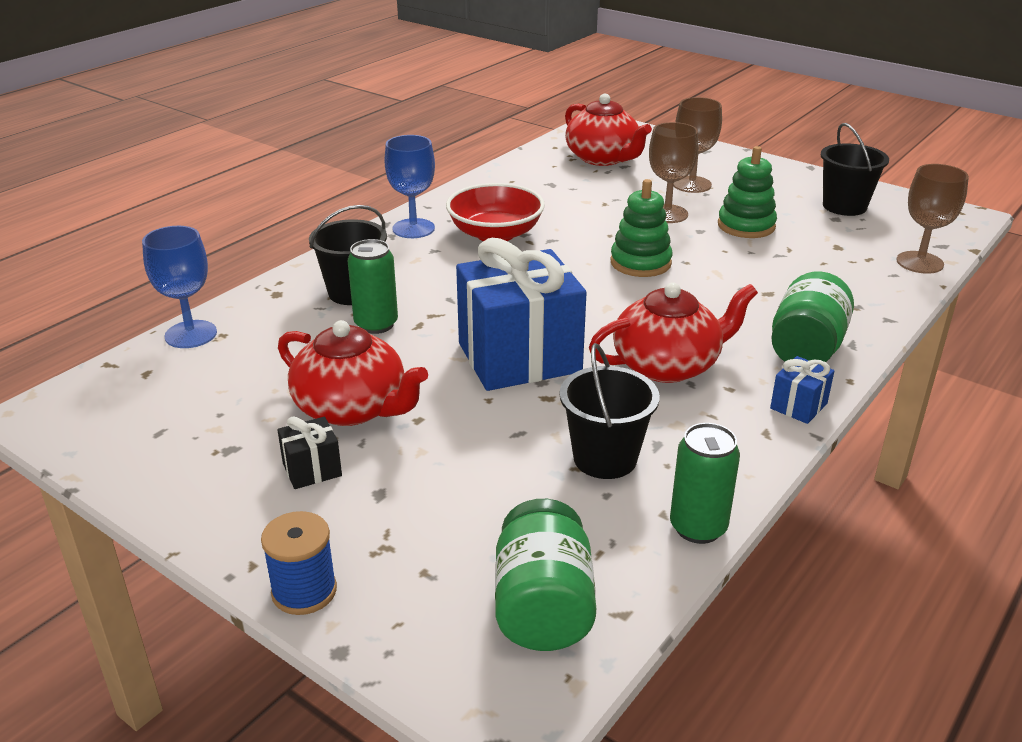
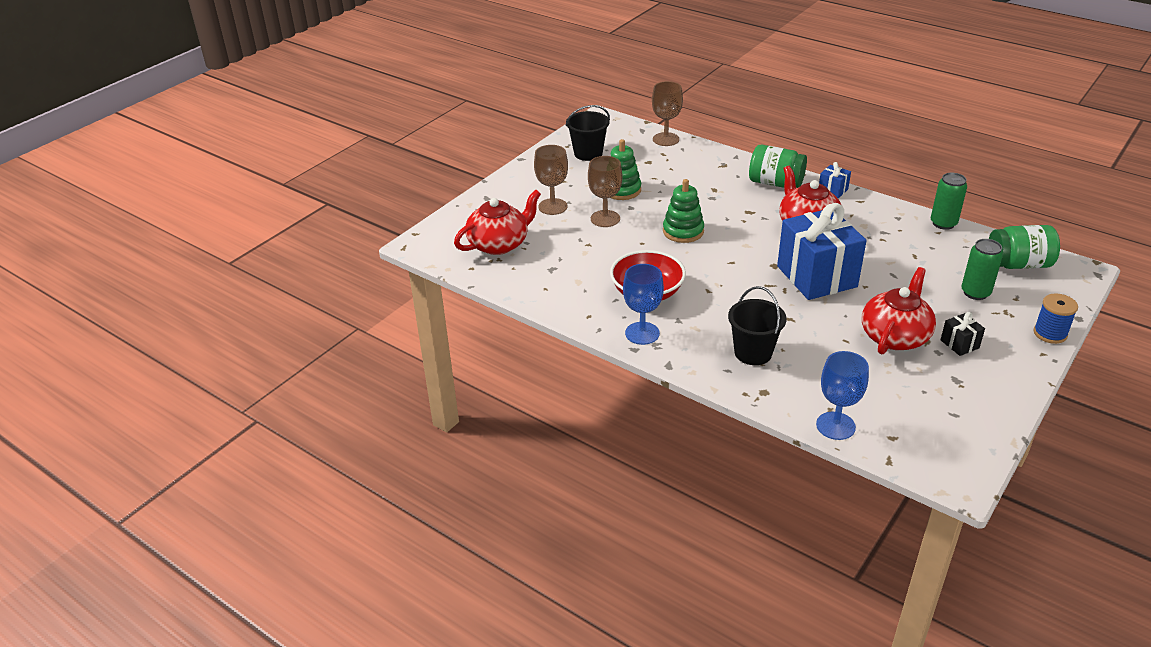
camera: 90 degrees left, 5 degrees up
(376, 324) = (795, 337): green can -> green can (975, 293)
(605, 458) = (903, 247): black bucket -> none

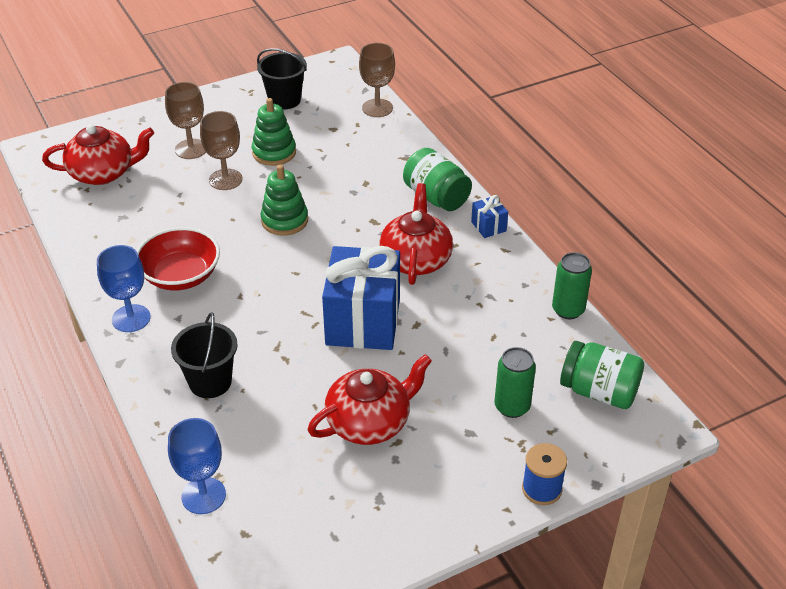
camera: 25 degrees right, 5 degrees up
(959, 344) = (427, 459): black gift -> none

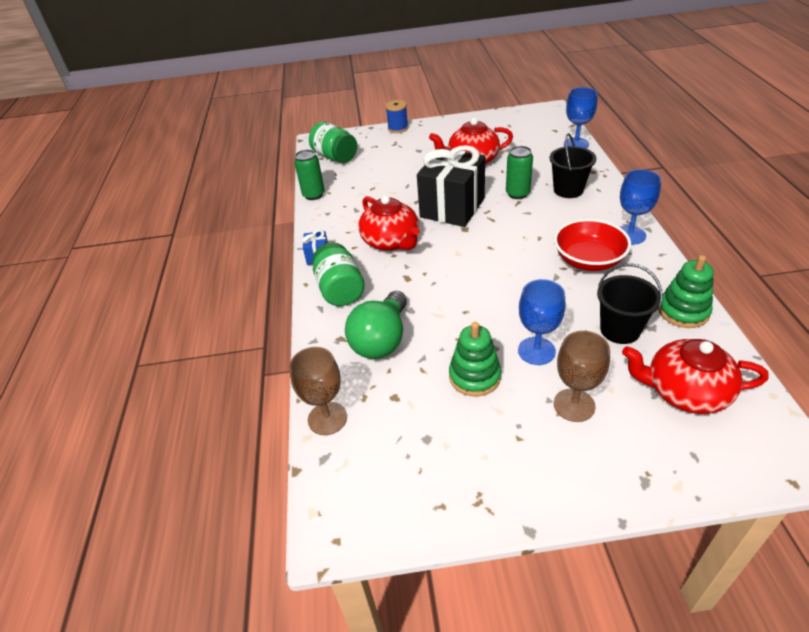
camera: 155 degrees left, 0 degrees up
(225, 179) = (536, 351): brown goblet -> blue goblet
(284, 100) = (436, 466): black bucket -> black bucket (620, 330)
(284, 220) = (486, 293): green stacking toy -> green stacking toy (683, 311)
(363, 322) = (452, 208): blue gift -> black gift
(367, 163) = (381, 340): none -> green light bulb
(416, 259) = (391, 241): red teapot -> red teapot turned 60 degrees counterclockwise
(512, 406) = (387, 157): green can -> green can (517, 194)

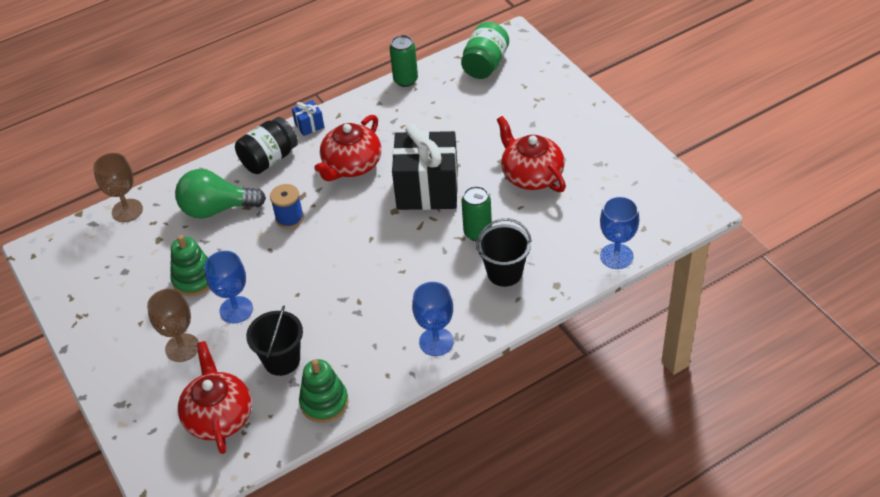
camera: 65 degrees right, 5 degrees up
(340, 290) = (269, 159): green jar -> black jar
(398, 128) = (574, 89): blue spool -> blue spool (289, 218)
(588, 260) = (378, 317): red bowl -> none

